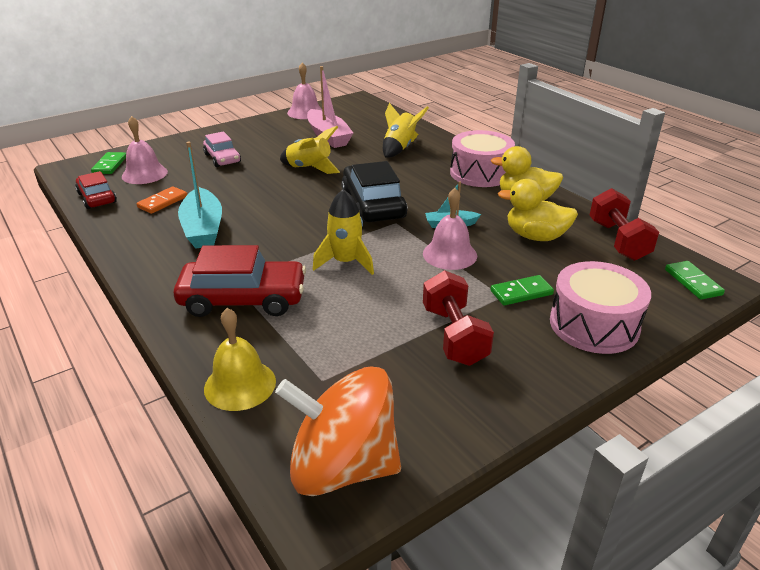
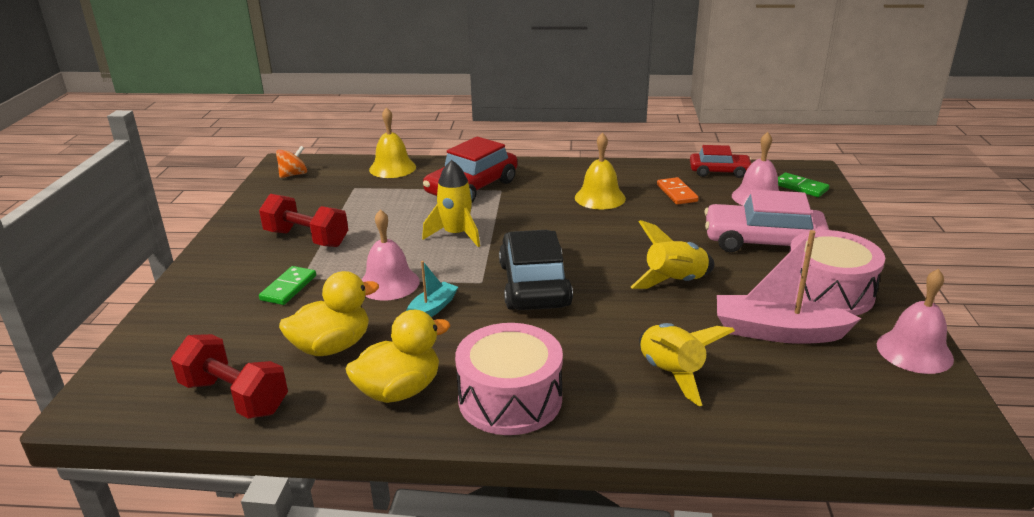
camera: 130 degrees right, 5 degrees down
(203, 228) = (600, 198): turquoise boat -> yellow bell
(222, 158) = (763, 242): pink car -> pink car, size x1.65
(342, 466) = (293, 175): orange spinning top -> orange spinning top, size x0.44
(373, 205) = (534, 284): black car -> black car turned 120 degrees counterclockwise
(594, 325) = (205, 296): pink drum -> pink drum (828, 292)
(693, 282) = (120, 389): green domino -> none

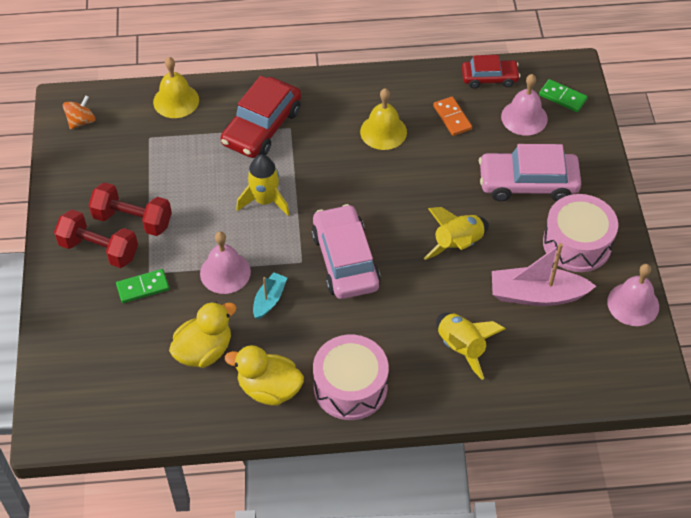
camera: 10 degrees left, 25 degrees up
(234, 397) = (150, 410): red dumbbell -> red dumbbell (99, 249)
(288, 288) = (143, 287): green domino -> green domino turned 60 degrees clockwise
(399, 390) = (269, 389): yellow duck -> yellow duck turned 120 degrees counterclockwise
(534, 284) = (345, 260): black car -> pink car

